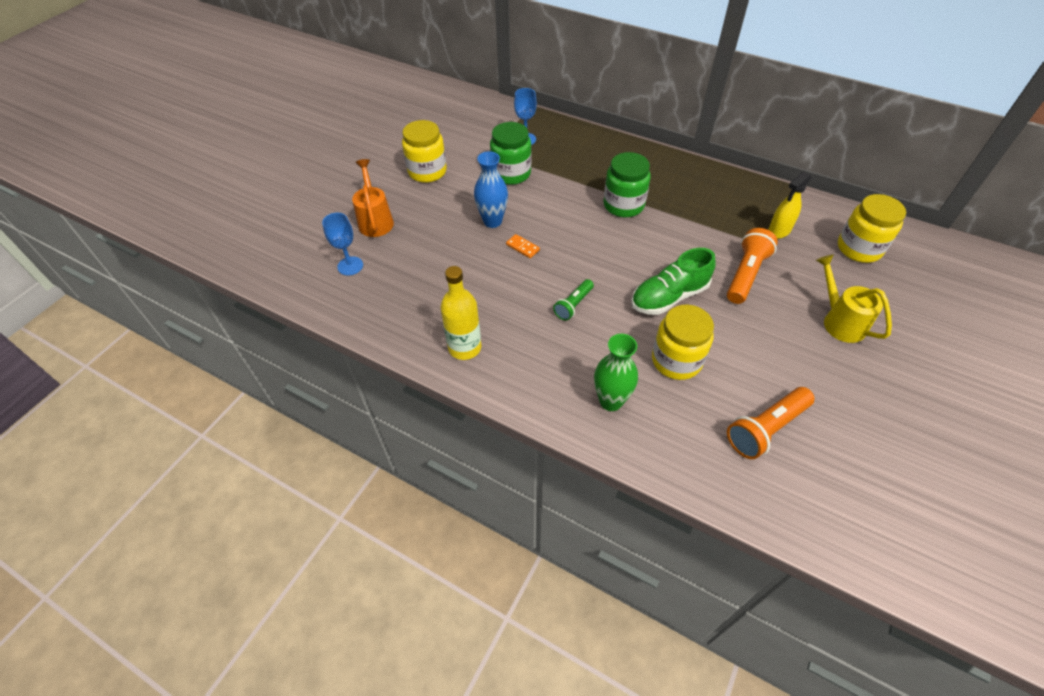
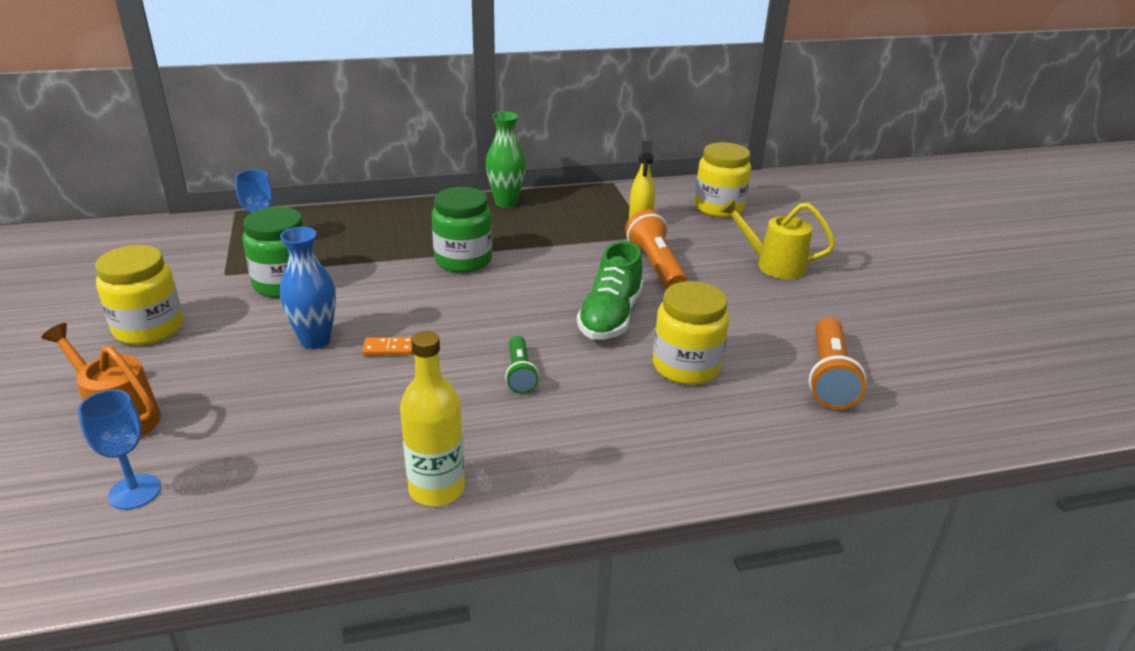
camera: 45 degrees left, 20 degrees down
(611, 401) = (671, 439): green vase -> green vase (506, 203)

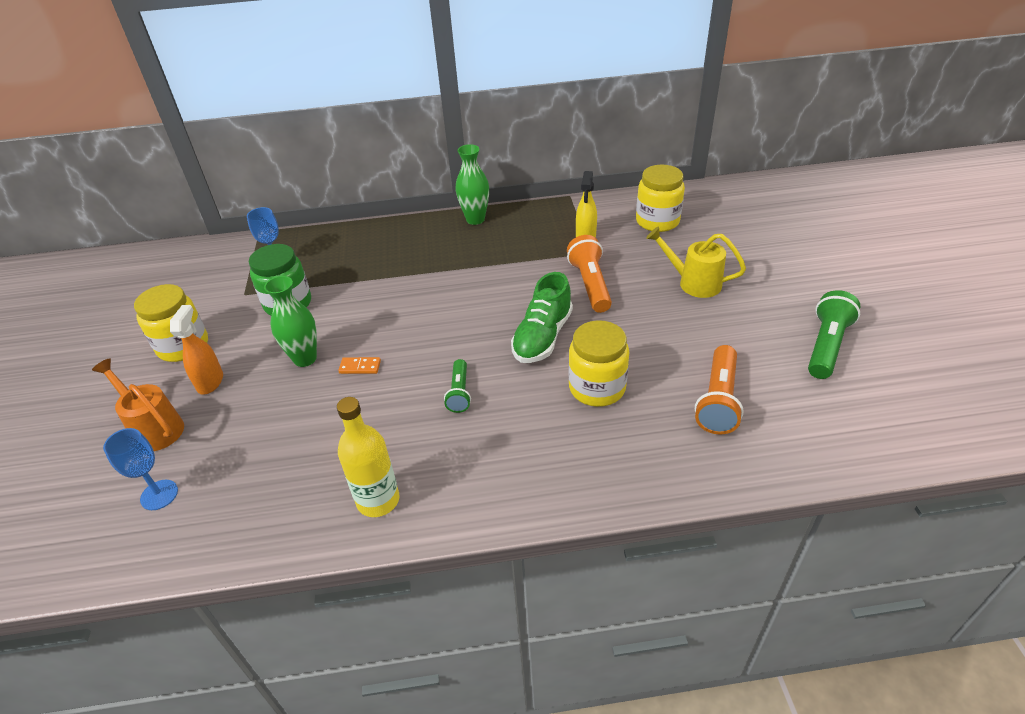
camera: 10 degrees right, 10 degrees up
(191, 366) = (210, 382): none -> orange spray bottle
(315, 340) = (305, 359): blue vase -> green vase
(463, 260) = (431, 279): green jar -> none
(934, 324) = (826, 345): none -> green flashlight

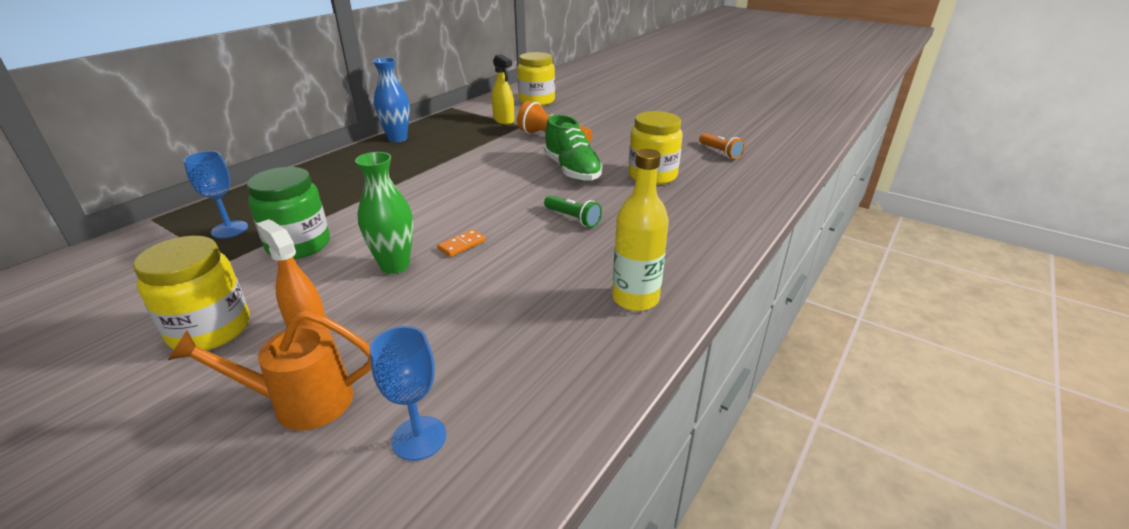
camera: 50 degrees left, 10 degrees down
(475, 219) = (397, 138): green vase -> blue vase
(693, 283) = (611, 117): yellow watering can -> none
(718, 401) = (720, 152): orange flashlight -> orange flashlight, size x0.61
(826, 345) = (720, 115): green flashlight -> none

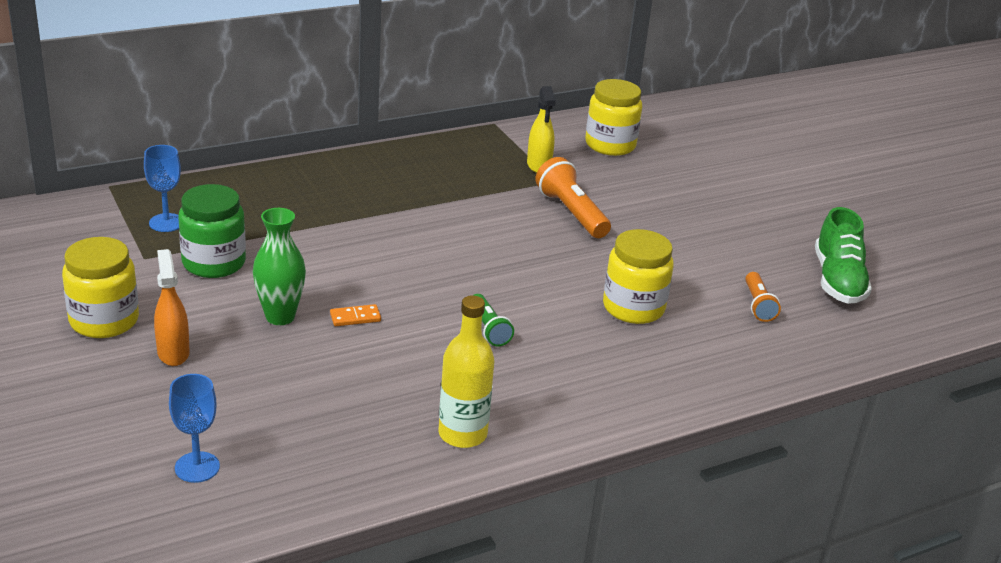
camera: 25 degrees right, 0 degrees up
(301, 402) = (136, 407): orange watering can -> none
(397, 138) = (395, 155): blue vase -> none
(572, 170) = (548, 268): green shoe -> green shoe (838, 280)

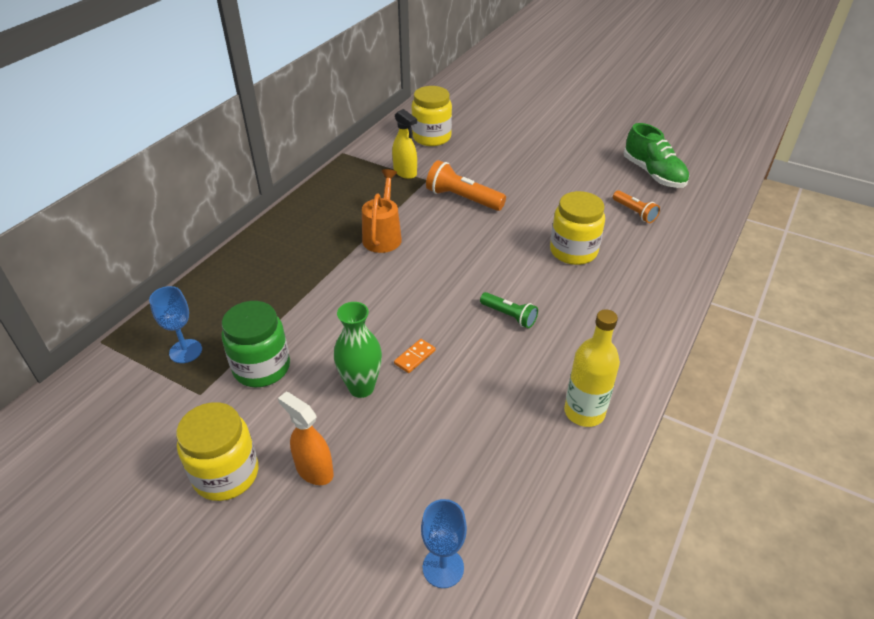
camera: 30 degrees left, 10 degrees up
(446, 211) = (383, 236): none -> orange watering can

